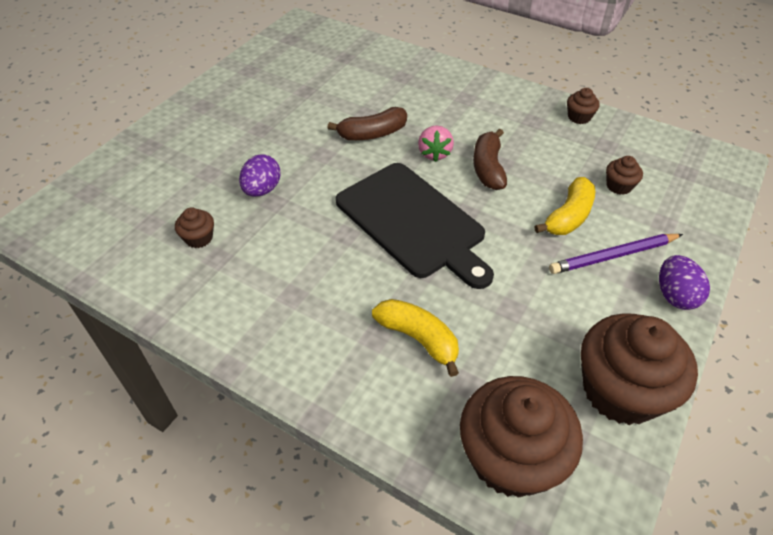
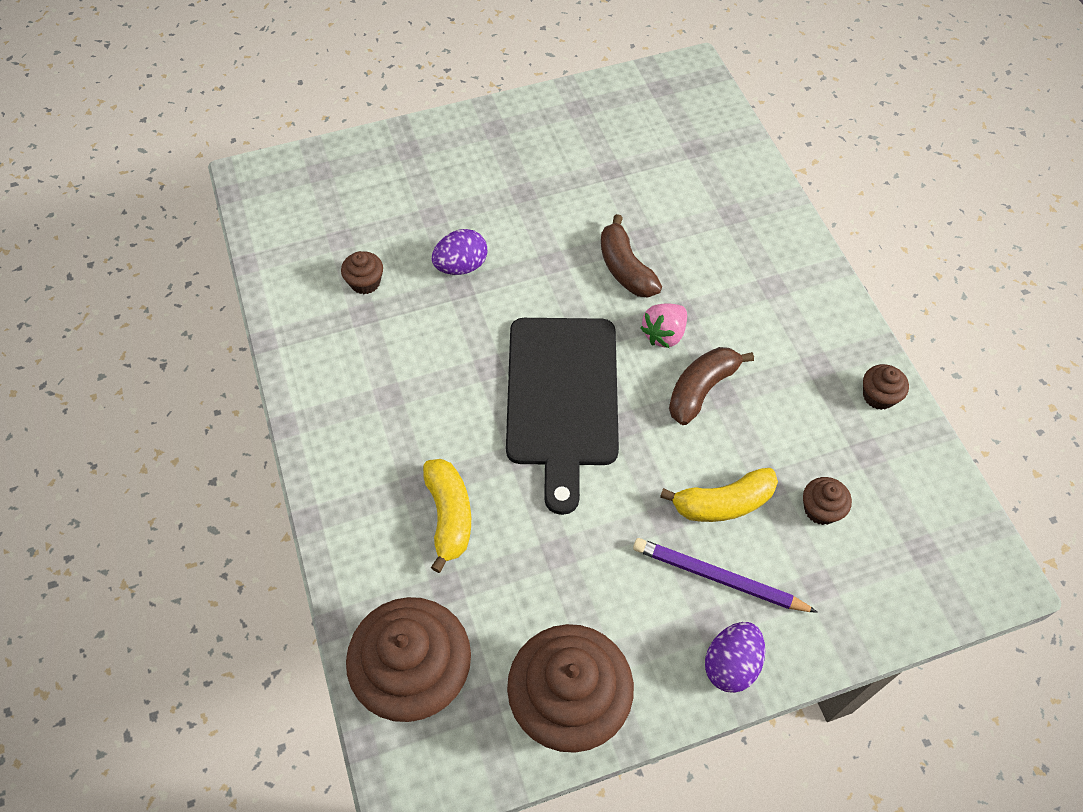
camera: 40 degrees right, 10 degrees up
(372, 134) = (625, 268): brown banana -> brown banana turned 45 degrees clockwise

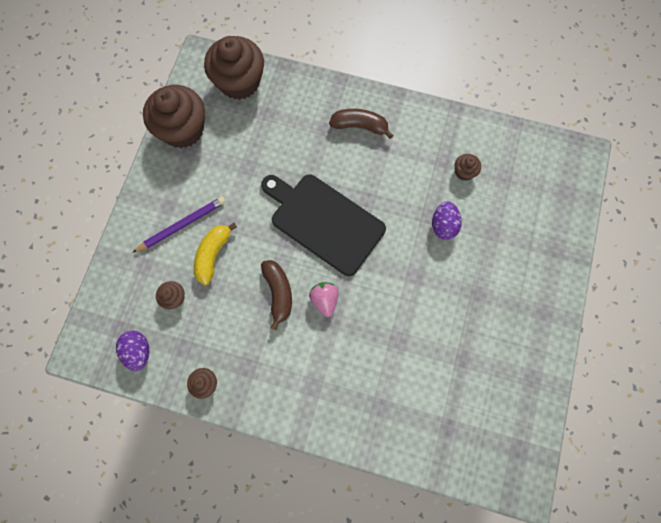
camera: 125 degrees right, 15 degrees up
(449, 516) = (299, 134): yellow banana -> none
(625, 268) = (382, 312): brown banana -> brown banana (360, 126)
(731, 664) = (144, 201): purple egg -> purple egg (138, 351)

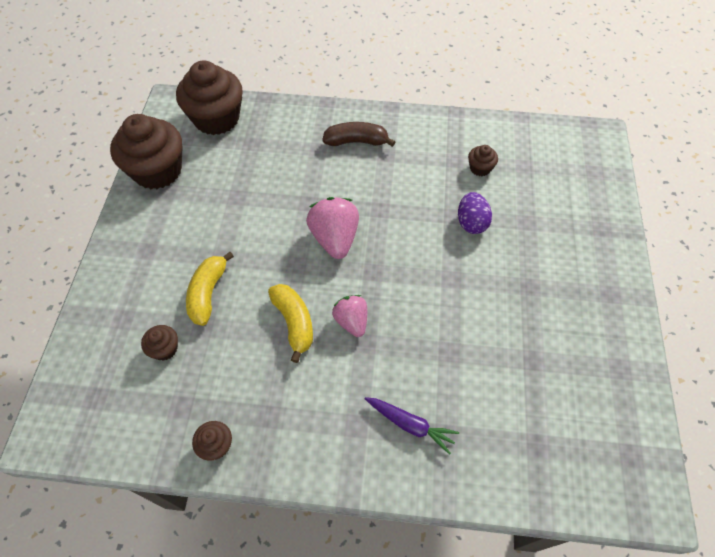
camera: 10 degrees left, 15 degrees down
(138, 351) = (123, 420): purple egg -> none
(182, 225) = (166, 267): purple pencil -> none
(278, 293) = (294, 322): brown banana -> yellow banana
(324, 221) = (335, 238): black cutting board -> pink strawberry
(354, 394) = (410, 425): none -> purple carrot

